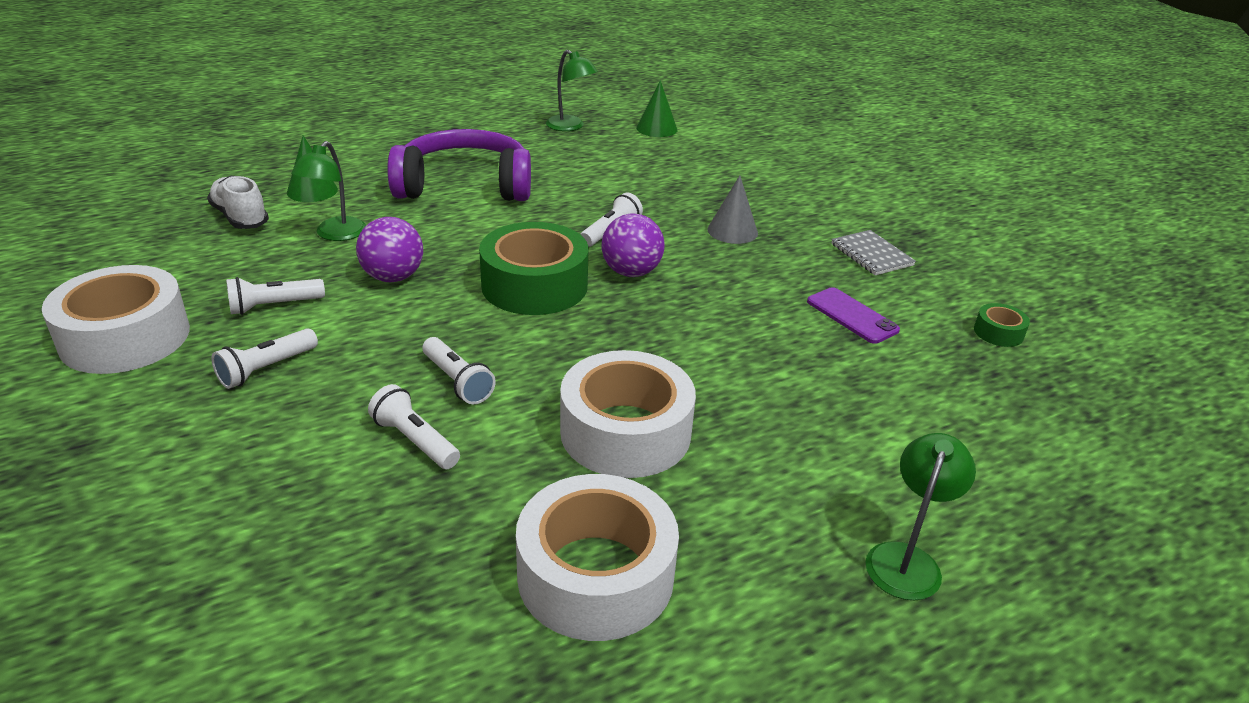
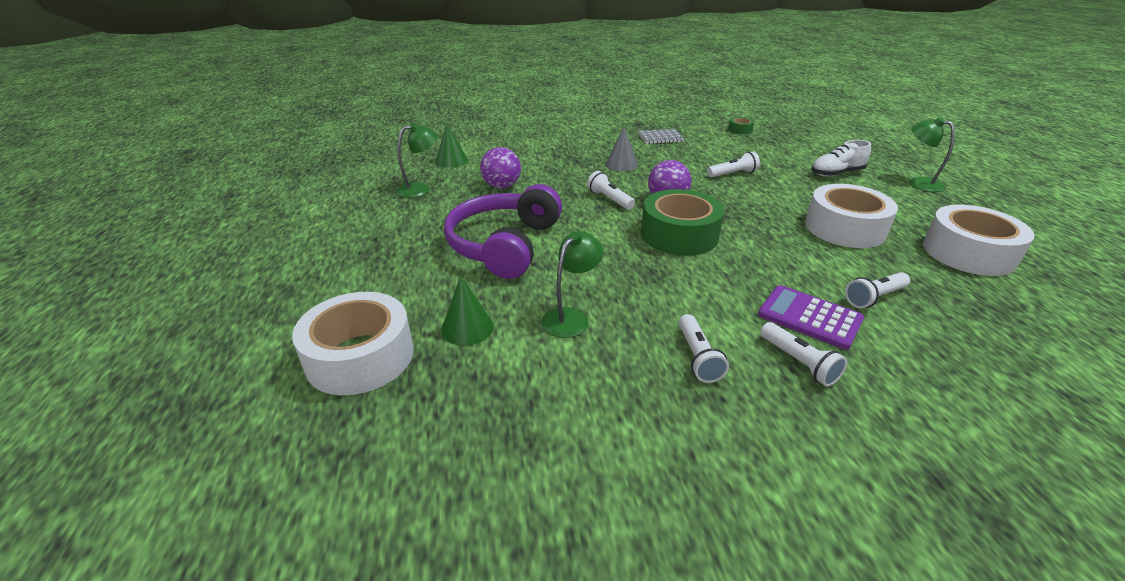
camera: 70 degrees left, 0 degrees up
(125, 337) = (753, 460): white tape -> white tape (360, 356)
(240, 217) = (507, 379): white shoe -> white shoe (836, 173)
(335, 234) = (571, 317): green lamp -> green lamp turned 90 degrees counterclockwise
(357, 381) = (809, 317): none -> purple calculator
(393, 277) = (657, 291): purple ball -> purple ball (501, 186)
(457, 381) = (803, 276): white flashlight -> white flashlight (732, 174)
(852, 316) = (724, 154): purple phone -> none

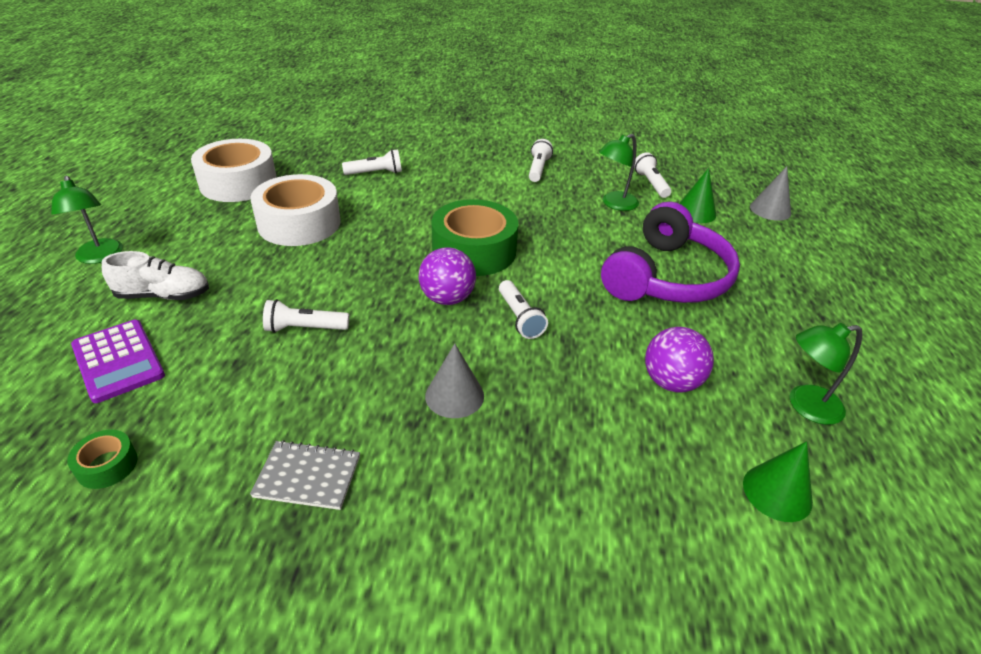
camera: 165 degrees left, 5 degrees up
(360, 356) = (770, 210): white tape -> grey cone
(798, 362) = (478, 156): white flashlight -> white flashlight (651, 184)
(809, 317) = (440, 172): purple calculator -> purple calculator (118, 361)

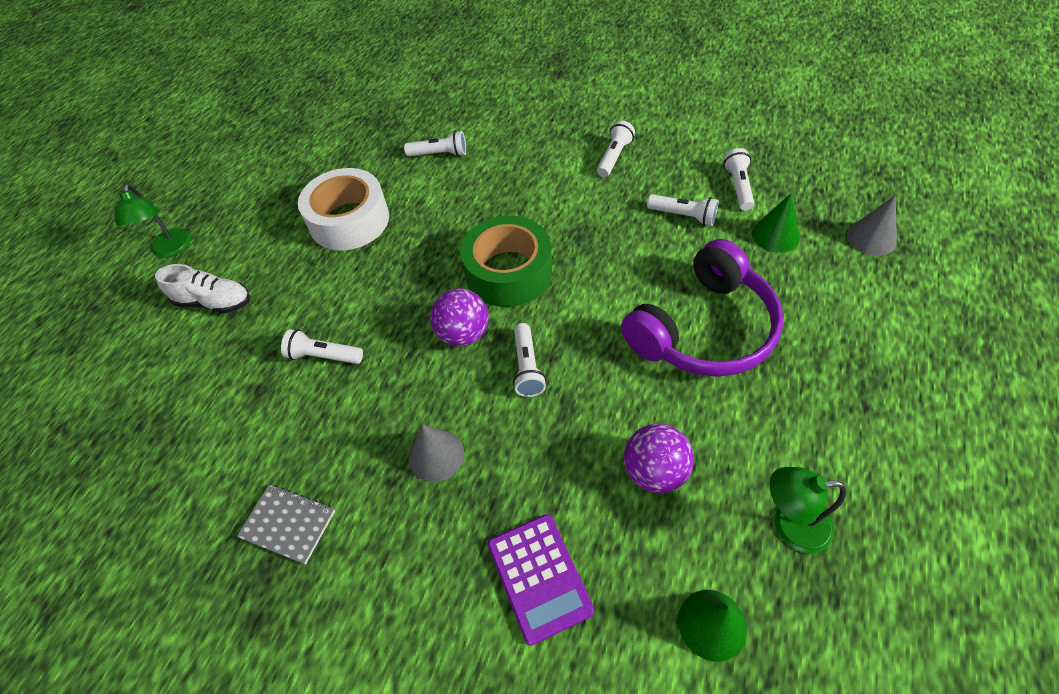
camera: 20 degrees right, 15 degrees up
(107, 465) = (139, 484): green tape -> none
(118, 361) = (165, 374): purple calculator -> purple calculator (539, 577)
(238, 183) = (306, 162): white tape -> none
(614, 204) = (683, 216): green lamp -> white flashlight

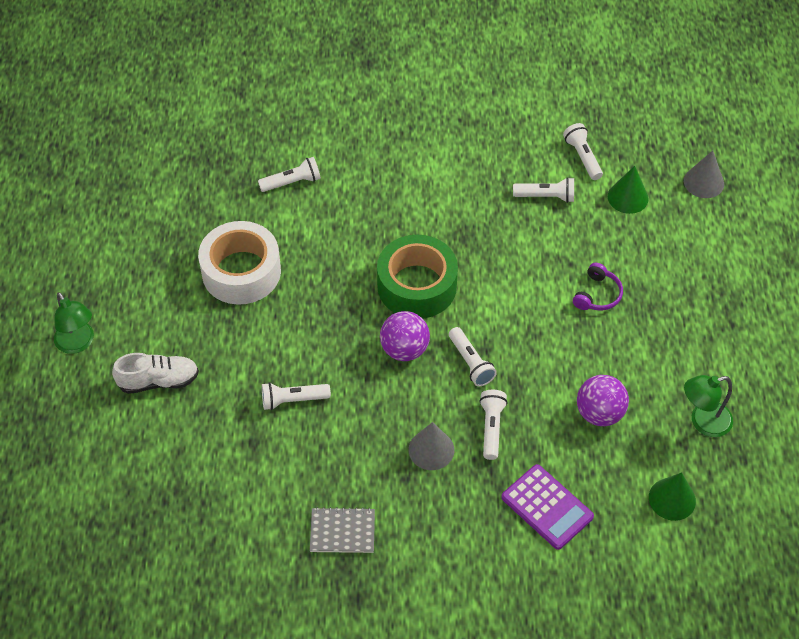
camera: 25 degrees left, 0 degrees up
(614, 157) = (462, 150): white flashlight -> white flashlight (491, 428)
(703, 329) = (597, 295): purple headphones -> purple headphones, size x0.42

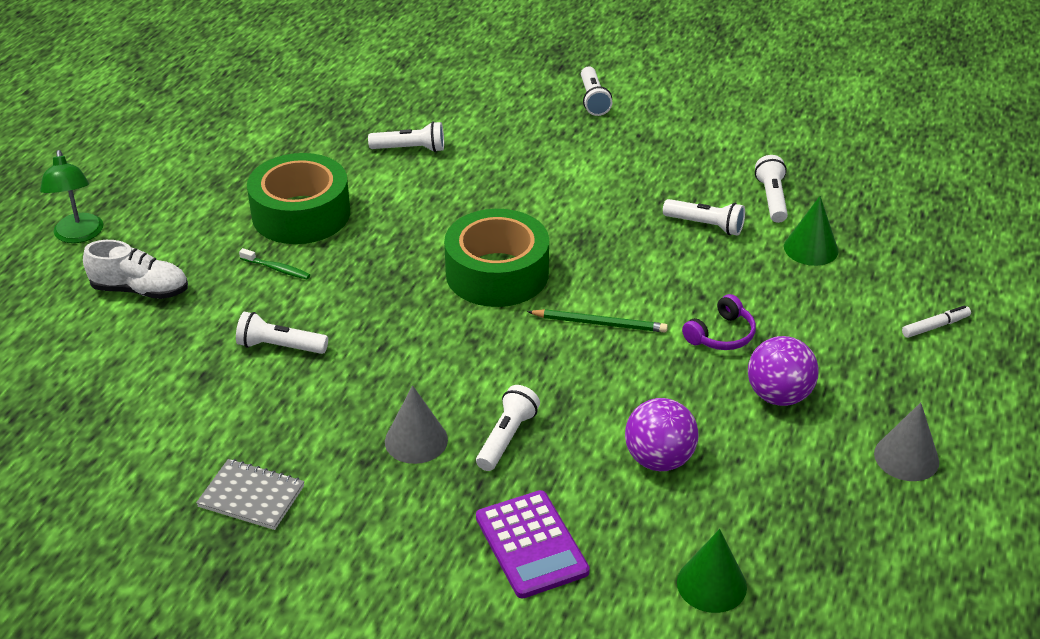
camera: 20 degrees right, 15 degrees down
(241, 272) = (301, 214): white tape -> green tape
(252, 330) = (277, 269): none -> green toothbrush
(404, 349) = (444, 331): purple ball -> purple ball (778, 396)
(470, 363) = (519, 364): white flashlight -> white flashlight (593, 100)
(510, 310) = (600, 323): none -> green pencil
(703, 182) = (919, 255): grey cone -> grey cone (906, 457)
(703, 422) = (799, 507): green lamp -> none
(735, 244) = (935, 326): none -> white marker

